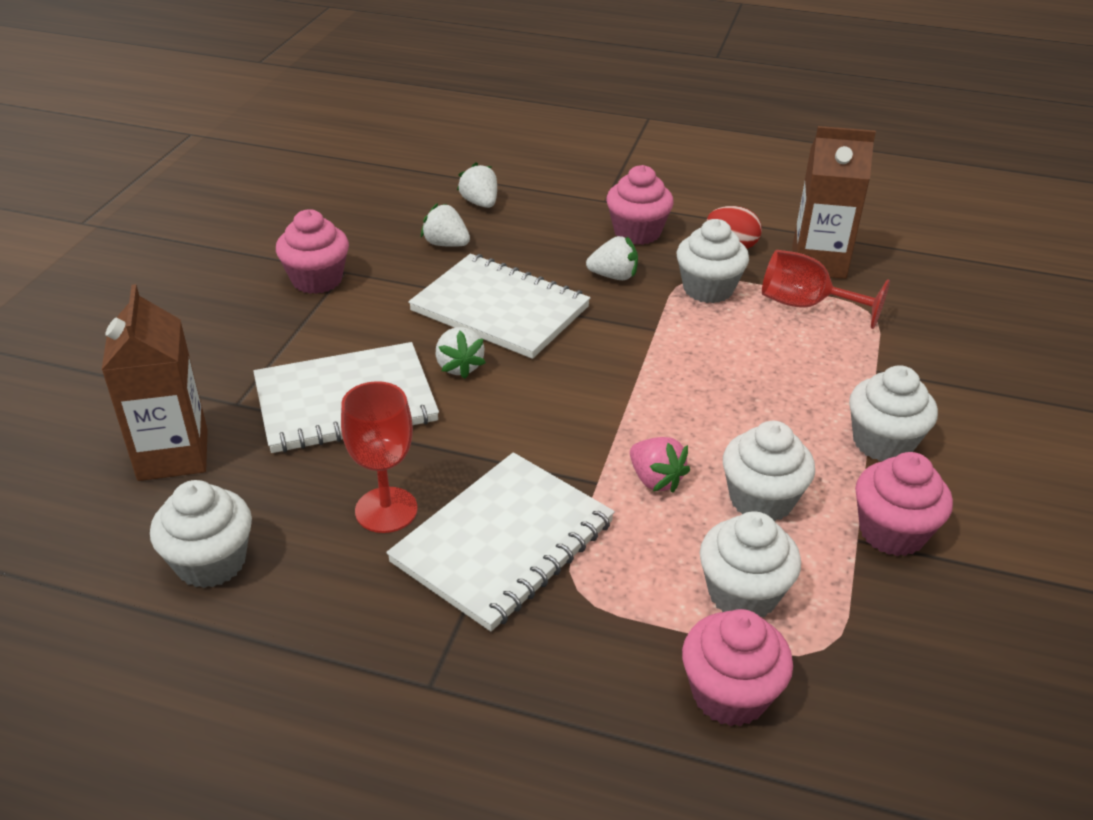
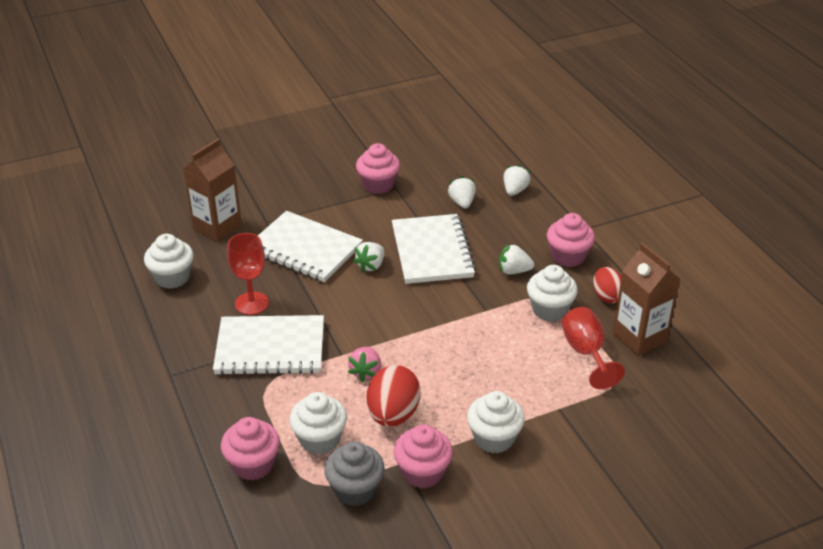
camera: 50 degrees right, 0 degrees up
(613, 276) = (514, 271): white strawberry -> white strawberry turned 135 degrees clockwise
(761, 500) = (393, 414): white cupcake -> red egg
(872, 612) = (355, 489): none -> grey cupcake

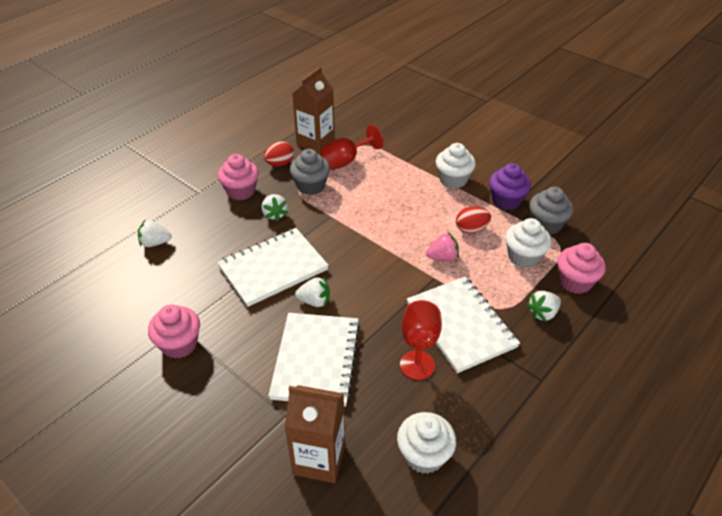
camera: 115 degrees left, 5 degrees up
(393, 414) = (471, 229): red egg -> red egg, size x0.66
(422, 472) = (506, 201): pink cupcake -> purple cupcake
(462, 203) = (188, 271): white strawberry -> white strawberry (543, 313)
(549, 309) = (311, 186): white cupcake -> grey cupcake

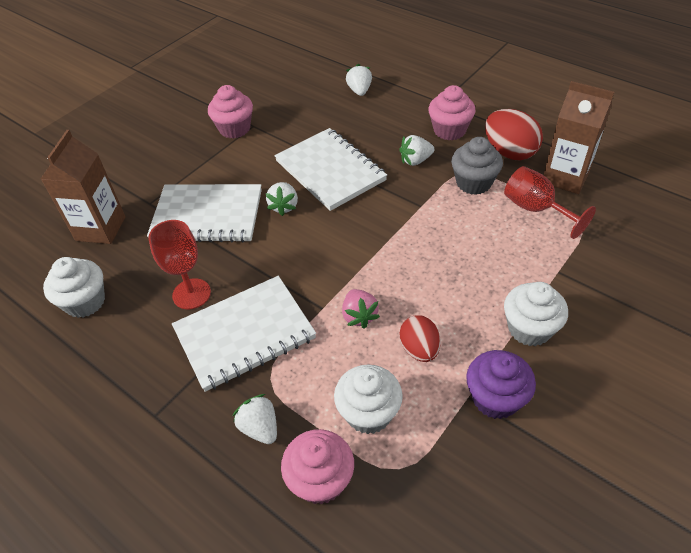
camera: 90 degrees right, 5 degrees up
(280, 164) = (509, 152): red egg -> red egg, size x1.53
(546, 225) = (447, 453): grey cupcake -> none

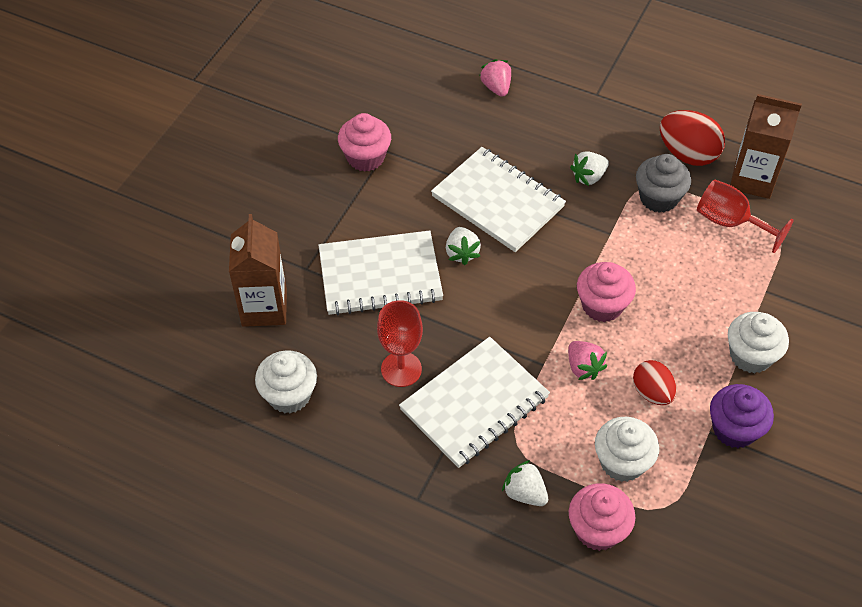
camera: 15 degrees left, 5 degrees up
(359, 91) = (496, 87): white strawberry -> pink strawberry
(449, 130) = (615, 132): pink cupcake -> pink cupcake (602, 305)

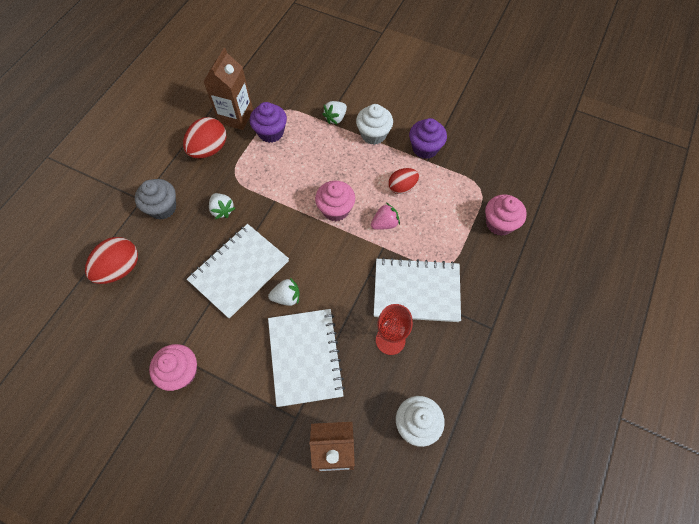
camera: 90 degrees left, 10 degrees up
(474, 404) = (416, 291): white notebook -> white notebook turned 45 degrees counterclockwise
(496, 87) = (120, 269): pink strawberry -> red egg
(525, 493) = (480, 262): white strawberry -> white strawberry (335, 118)
(622, 462) = (452, 207): white cupcake -> none
(658, 198) = (246, 170): grey cupcake -> grey cupcake (162, 208)
(730, 222) = (271, 132): red goblet -> purple cupcake

